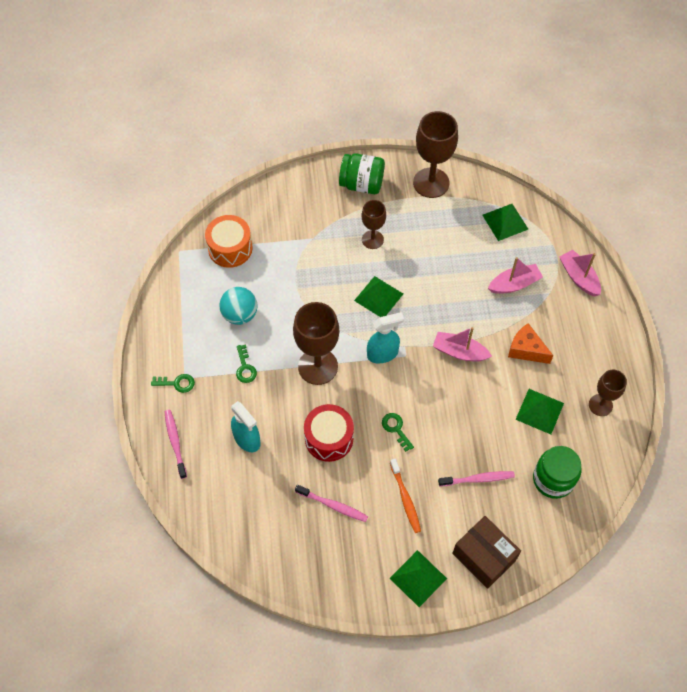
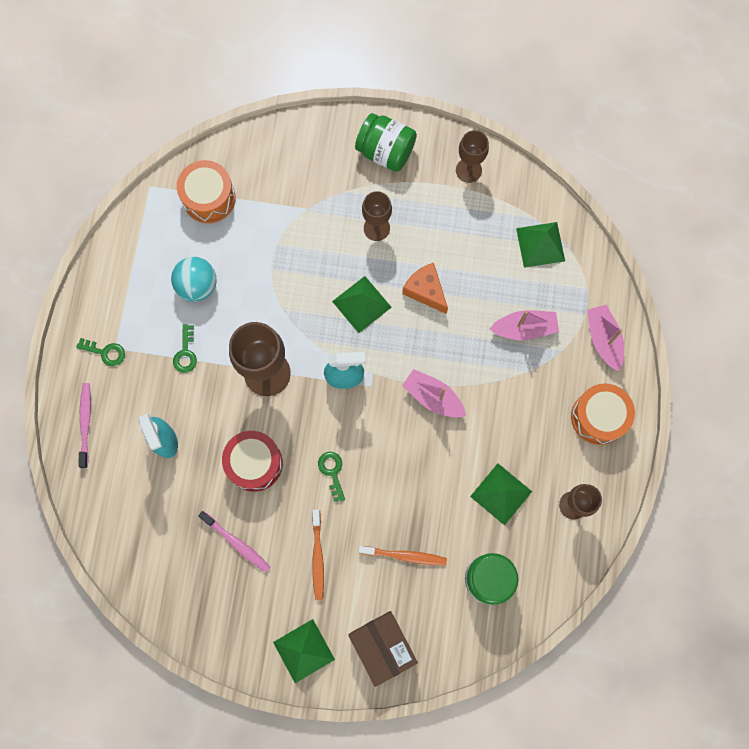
camera: 15 degrees right, 15 degrees up
(431, 183) = (468, 170): brown goblet -> brown goblet, size x0.59
(478, 479) = (405, 556): pink toothbrush -> orange toothbrush
(526, 350) = (510, 415): orange cheese -> orange cheese (425, 291)
(596, 335) = (598, 417): none -> orange drum

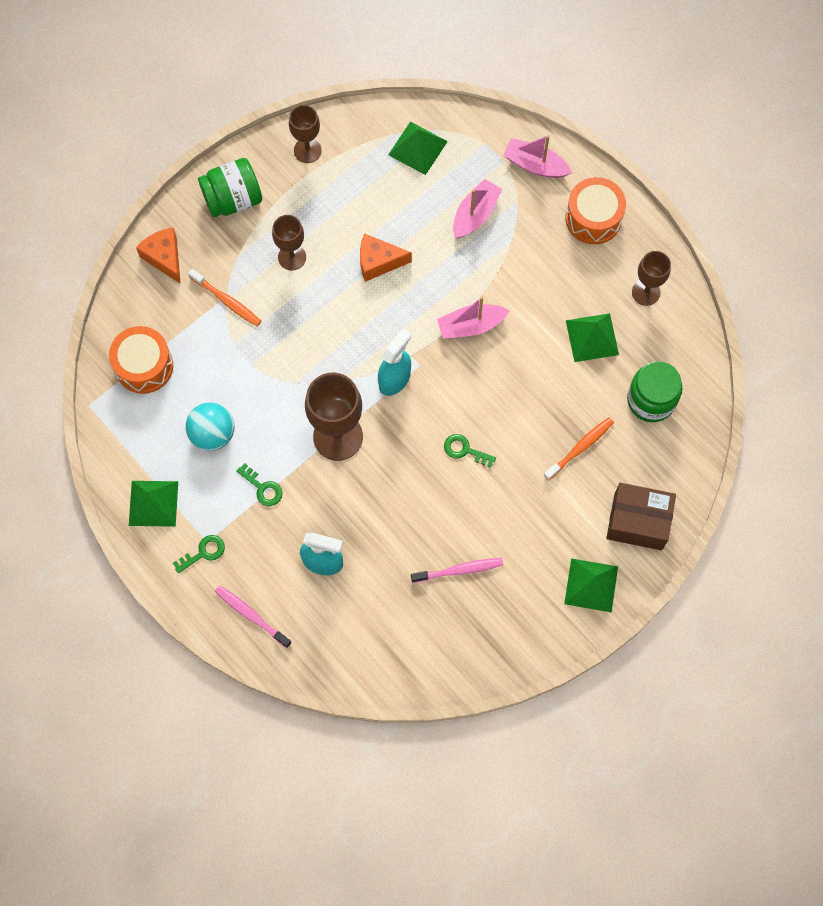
camera: 50 degrees left, 5 degrees down
(254, 463) = (405, 505): red drum -> none
(301, 143) = (164, 257): none -> orange cheese
(317, 557) = (524, 515): orange toothbrush -> orange toothbrush (227, 301)
(361, 304) = (345, 319): green pyramid -> green pyramid (153, 503)

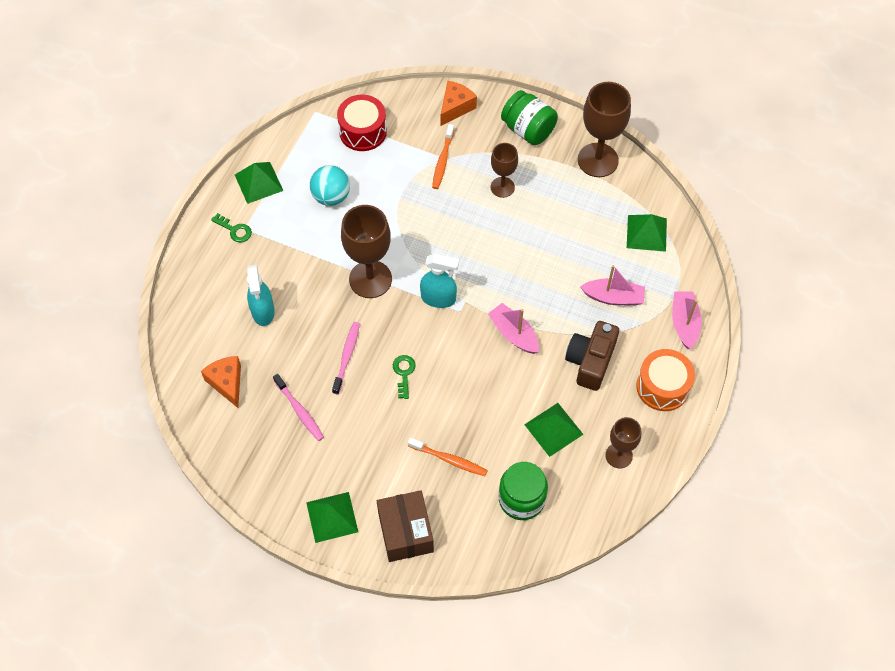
camera: 65 degrees right, 10 degrees down
(144, 366) = (363, 131): orange drum -> red drum
(251, 615) = (199, 281): pink toothbrush -> pink toothbrush (347, 356)
(263, 488) = (304, 247): green key -> none
(307, 150) = (598, 160): brown goblet -> brown goblet, size x1.70
(378, 262) = (532, 246): orange cheese -> orange cheese (227, 383)
(535, 269) = (590, 361): none -> brown camera

